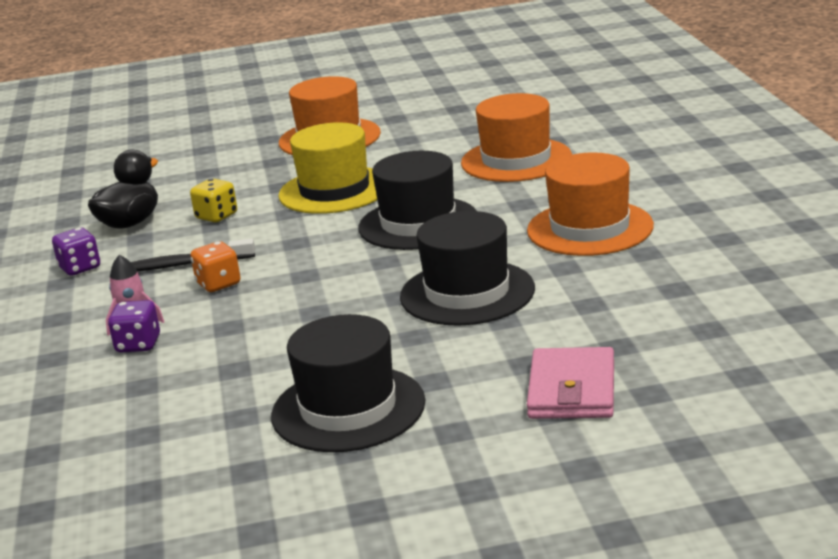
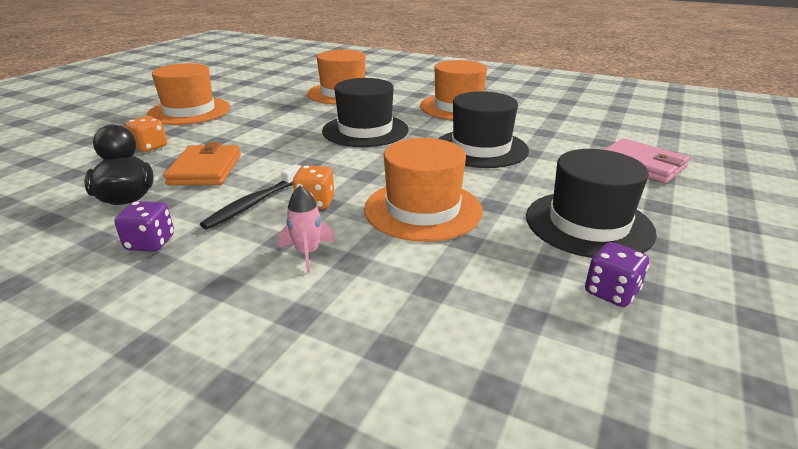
camera: 55 degrees left, 5 degrees up
(138, 345) = (353, 264): purple dice -> purple dice (611, 292)
(216, 216) = (205, 169): yellow dice -> orange wallet
(226, 174) = (150, 147): none -> orange dice
(269, 328) = (423, 209): none -> orange hat
(334, 190) = (265, 132): yellow hat -> none

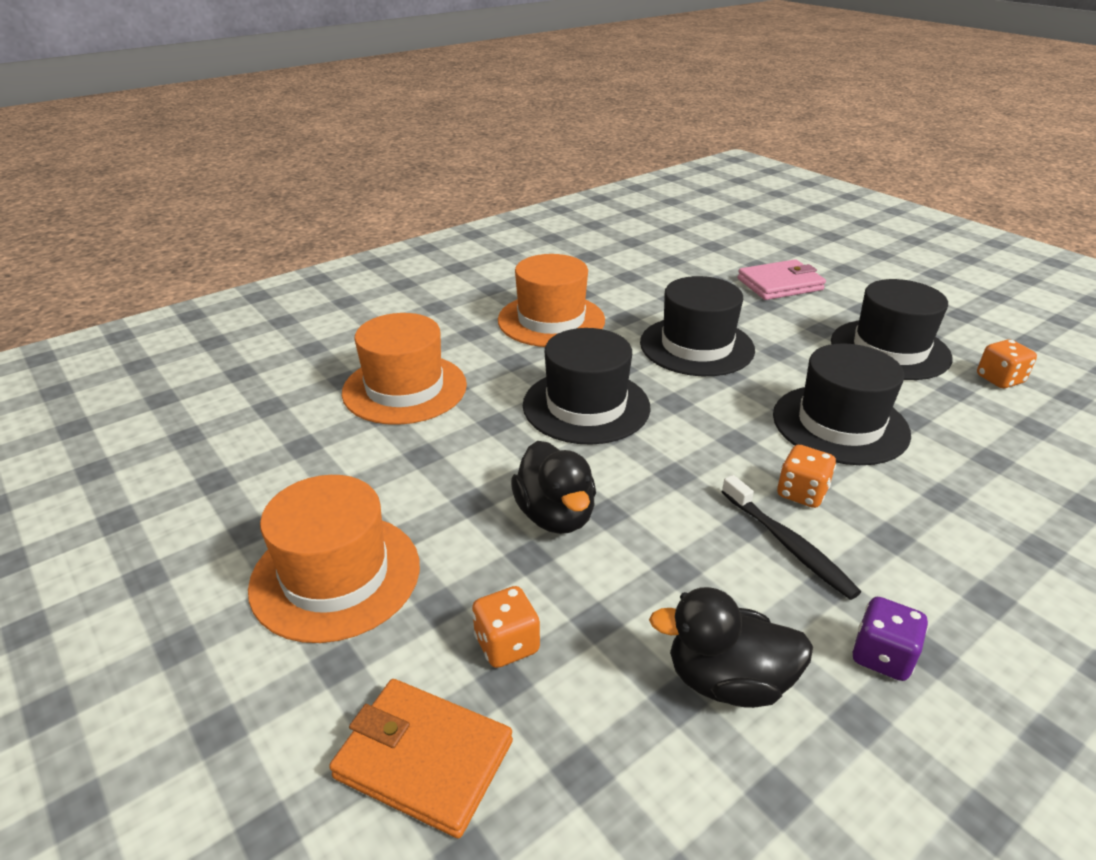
camera: 65 degrees left, 5 degrees up
(205, 169) = (651, 580): orange wallet -> orange wallet (424, 759)
(251, 140) = (555, 515): none -> black duck
(307, 253) = (923, 521): pink rocket -> none
(423, 209) = (840, 424): orange hat -> black hat
(611, 292) = (999, 379): purple dice -> orange dice

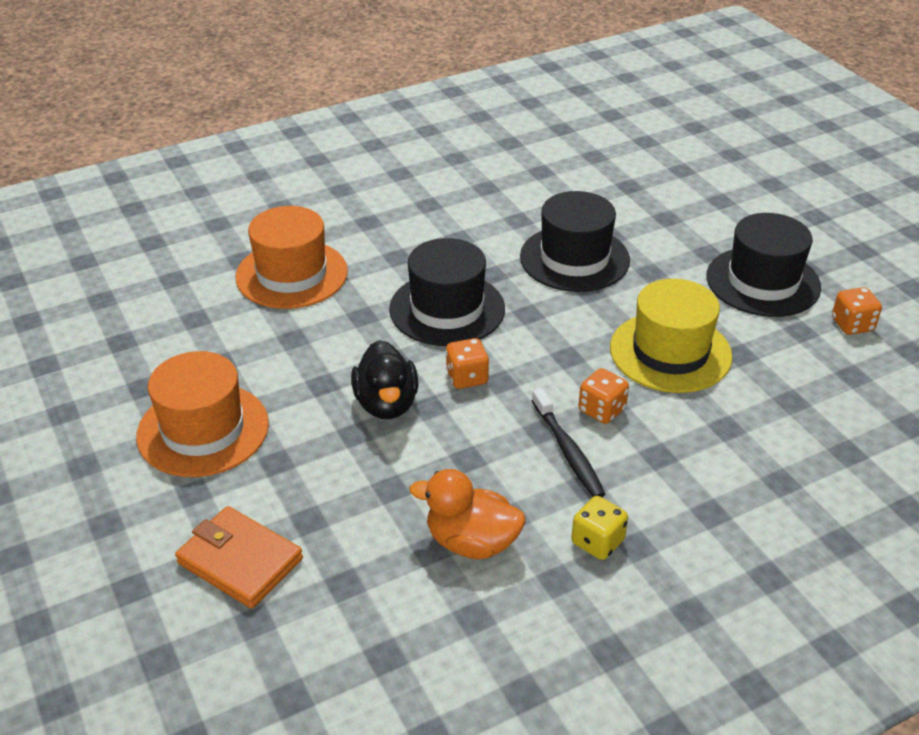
camera: 10 degrees right, 5 degrees up
(507, 644) = (318, 496): orange dice -> orange dice (467, 377)
(551, 320) = (446, 216): orange hat -> none
(727, 681) = (471, 542): black duck -> orange duck
(779, 284) = (692, 196): pink wallet -> none
(840, 424) = (670, 352): black hat -> yellow hat
(881, 656) = (597, 542): purple dice -> yellow dice

